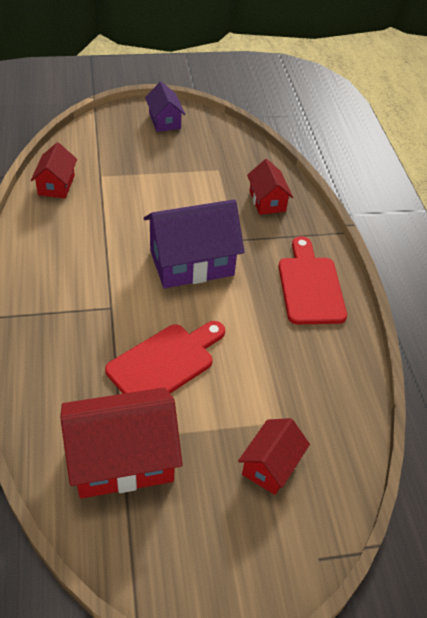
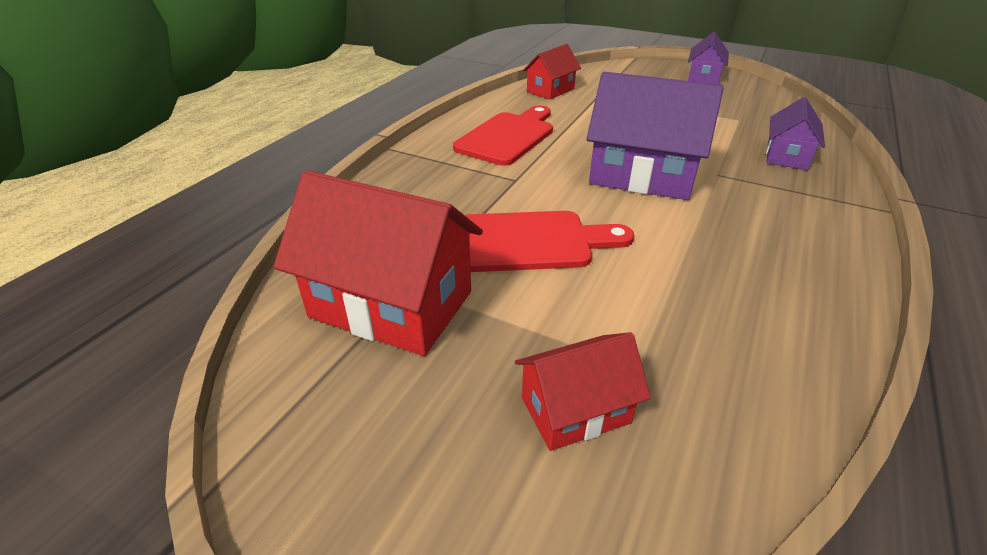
camera: 40 degrees right, 10 degrees down
(267, 201) = (787, 156): red house -> purple house
(310, 286) = (796, 243): red cutting board -> red cutting board (508, 136)

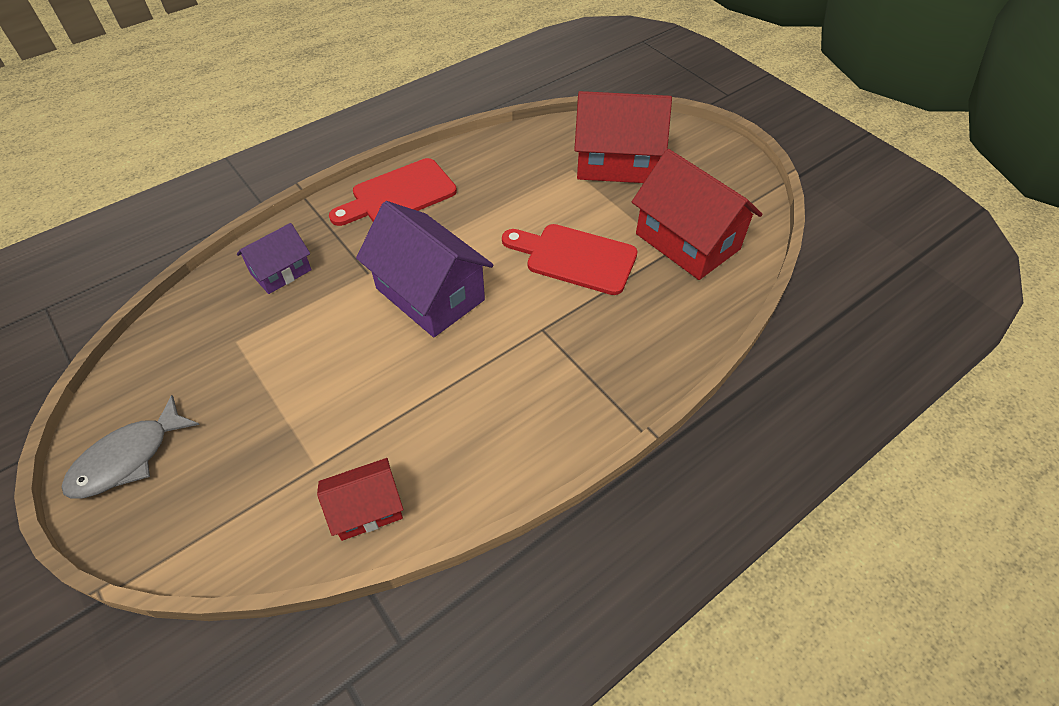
camera: 155 degrees left, 15 degrees up
(508, 136) = (504, 405): red cutting board -> red cutting board (398, 195)
(575, 410) = (616, 163): red house -> red house, size x1.80
(703, 77) = (128, 458): purple house -> grey fish

